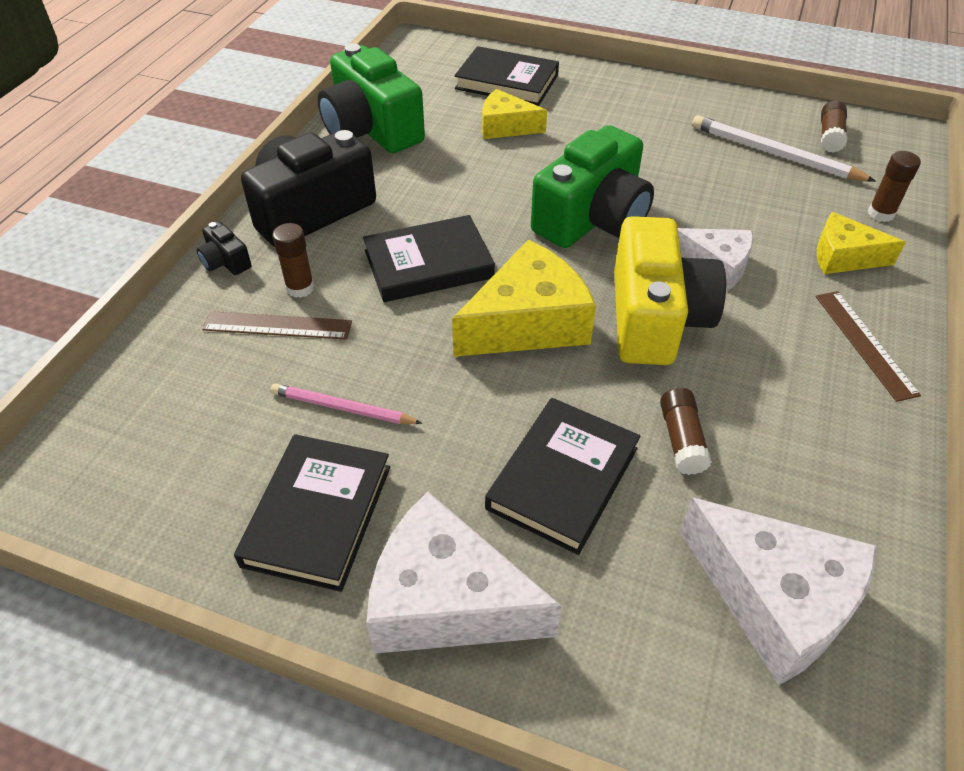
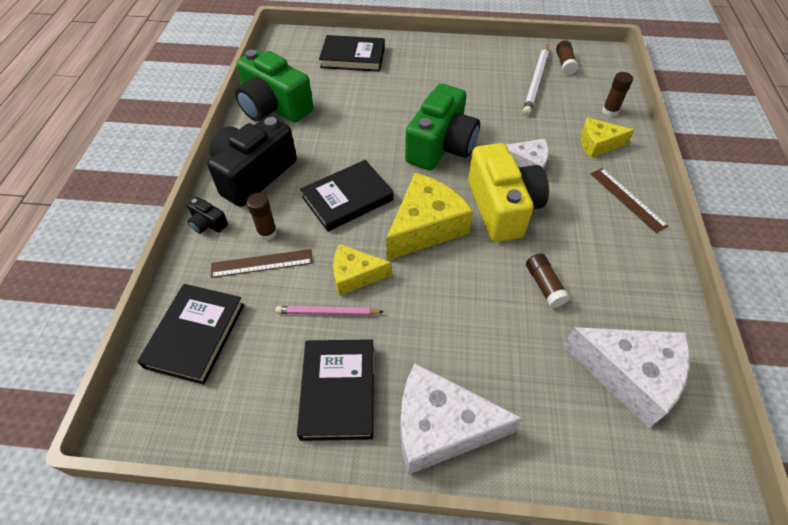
camera: 15 degrees left, 5 degrees up
(505, 127) = (363, 90): yellow cheese -> yellow cheese (355, 275)
(562, 478) = (482, 328): black book -> black book (195, 335)
(774, 154) = (536, 82): white pencil -> white pencil turned 90 degrees counterclockwise

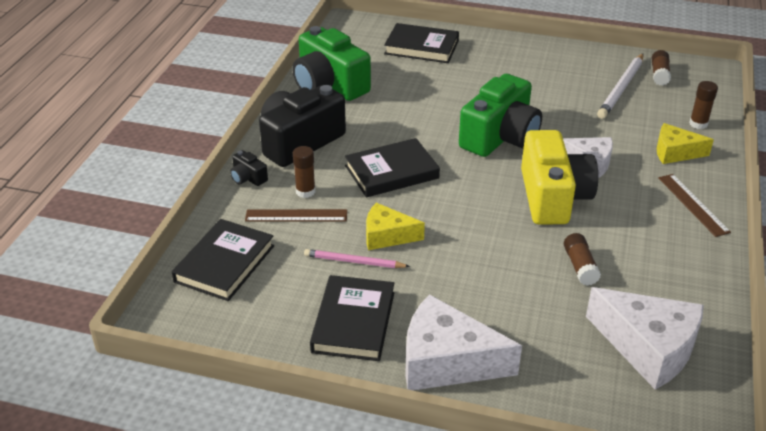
camera: 10 degrees right, 15 degrees down
(425, 227) = (467, 204): yellow cheese -> none

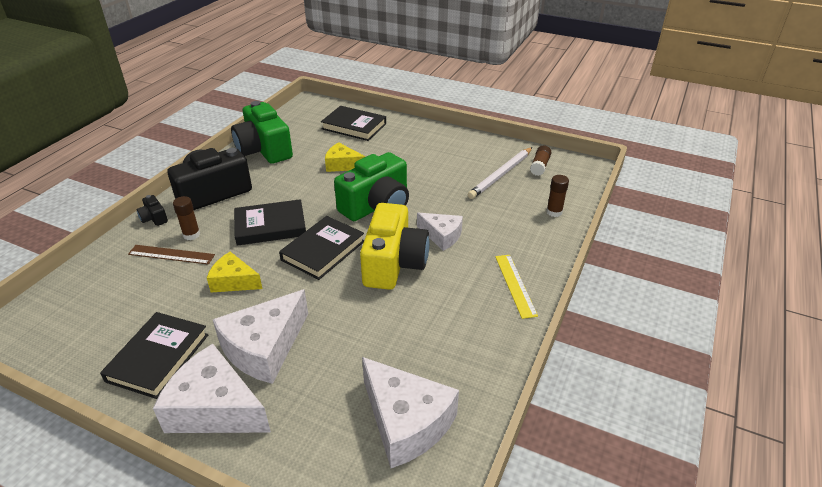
camera: 10 degrees right, 0 degrees up
(224, 264) = (88, 289): black book -> black book (323, 250)
(354, 262) = (192, 301): pink pencil -> none
(463, 298) = (264, 348): none -> white cheese
(580, 266) = (384, 331): brown glue stick -> none
(675, 152) = (521, 235): yellow cheese -> yellow cheese (342, 165)
(693, 204) = (515, 285): brown ruler -> yellow ruler

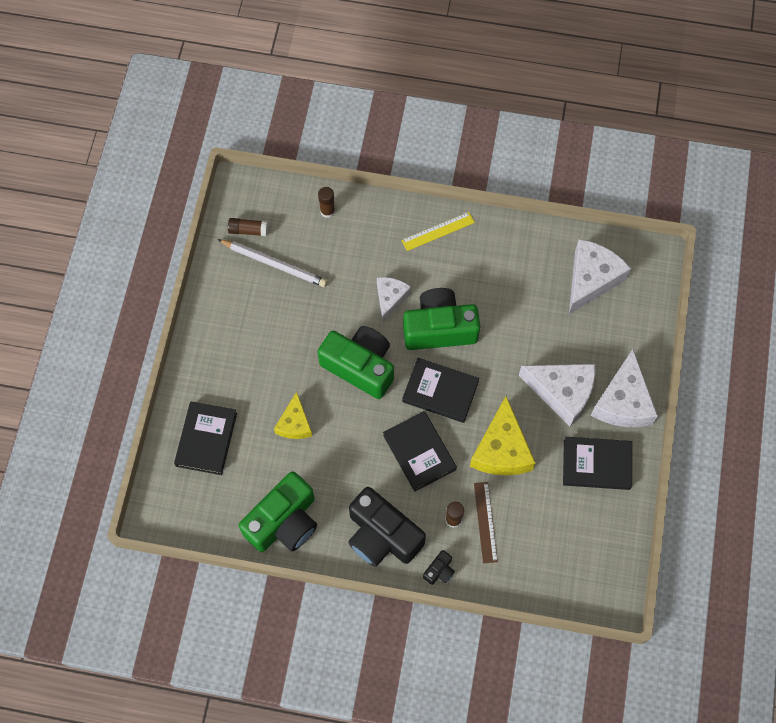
camera: 105 degrees left, 30 degrees up
(234, 281) = (501, 449): yellow cheese -> yellow cheese, size x1.67
(393, 263) = (439, 328): yellow camera -> green camera

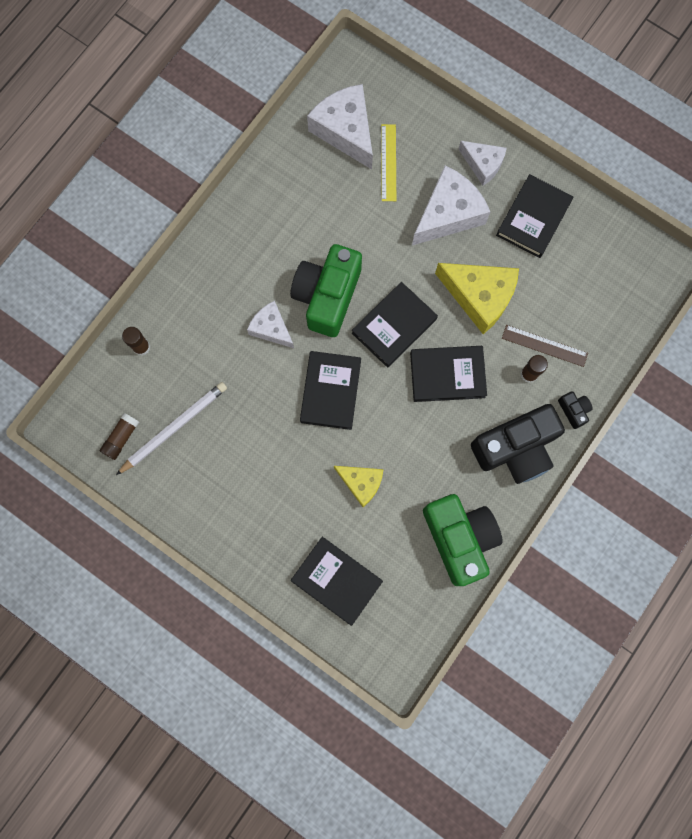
camera: 65 degrees left, 10 degrees up
(360, 366) = (330, 391): green camera -> black book
(438, 231) = (221, 248): yellow ruler -> yellow ruler (388, 162)
(623, 401) = (483, 164): white cheese -> white cheese, size x0.60

